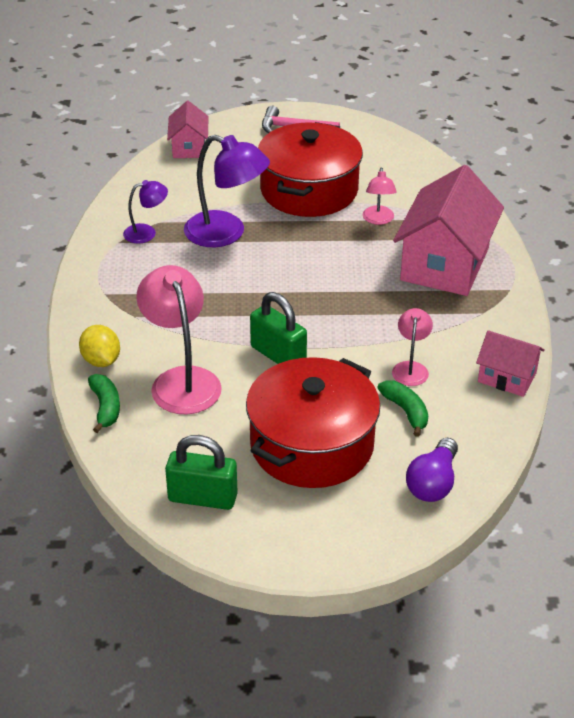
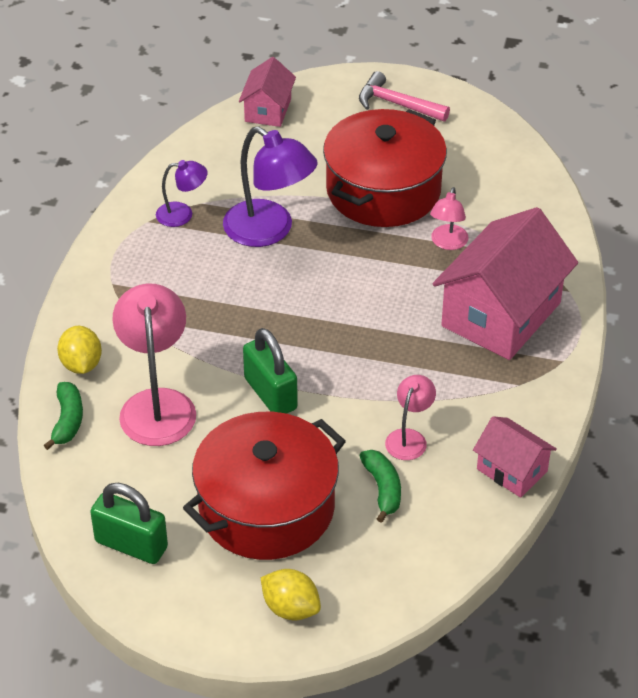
camera: 15 degrees right, 5 degrees up
(367, 522) = (290, 608): none -> yellow lemon
(433, 483) = (378, 579): purple light bulb -> none

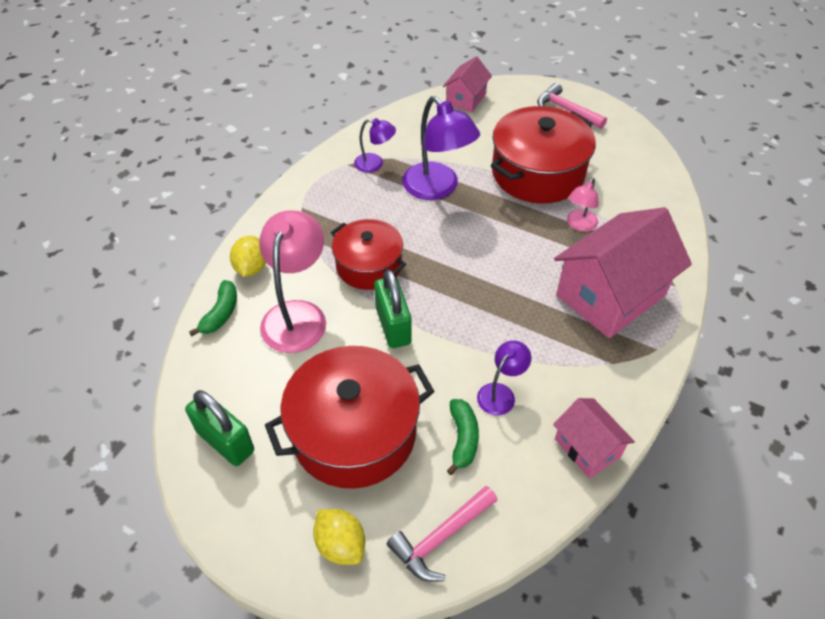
camera: 15 degrees right, 5 degrees up
(219, 335) = (369, 265): none -> red pot
(388, 581) = (440, 538): none -> pink hammer
(409, 438) = (500, 393): pink lamp -> purple lamp

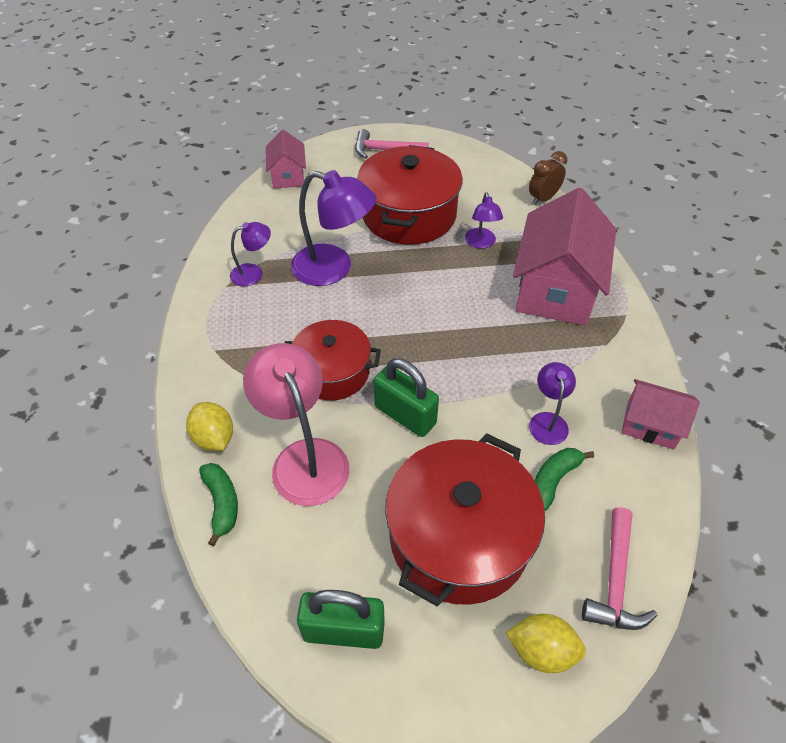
camera: 35 degrees left, 0 degrees up
(463, 438) = (553, 480): green banana -> green banana turned 105 degrees counterclockwise
(579, 225) = (481, 243): pink lamp -> purple lamp
(675, 213) = (543, 199): none -> brown clock

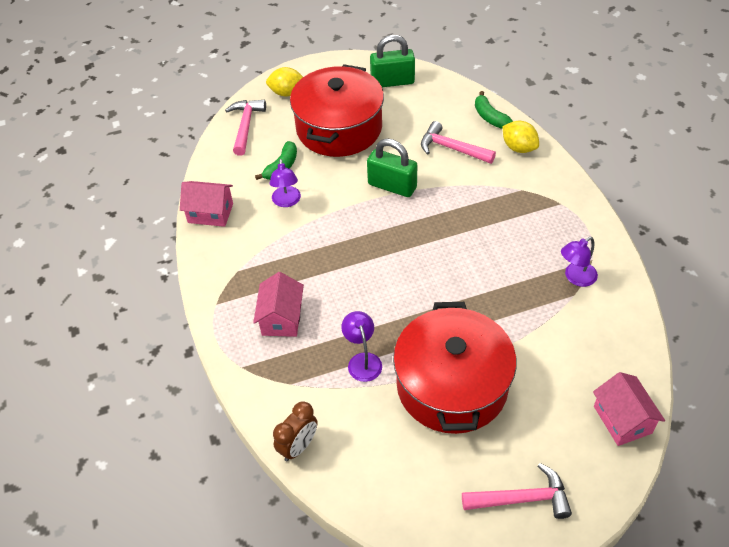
camera: 170 degrees right, 0 degrees up
(304, 457) = (451, 148): pink lamp -> pink hammer
(333, 372) = (458, 205): red pot -> none
(334, 268) = (502, 298): purple lamp -> none
(555, 289) = (281, 318): pink house -> pink house, size x0.52

